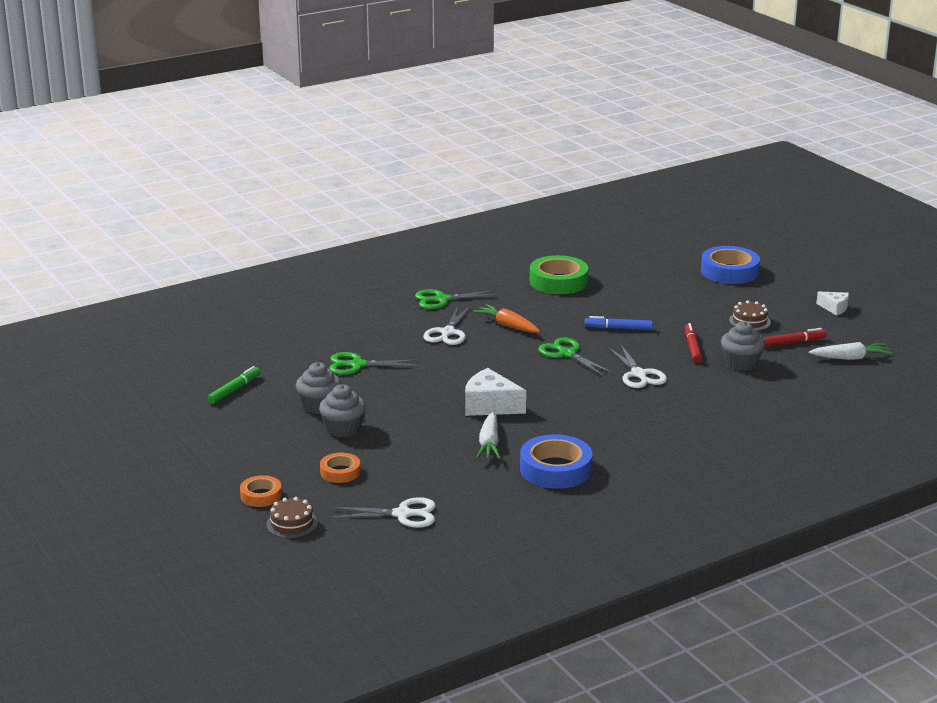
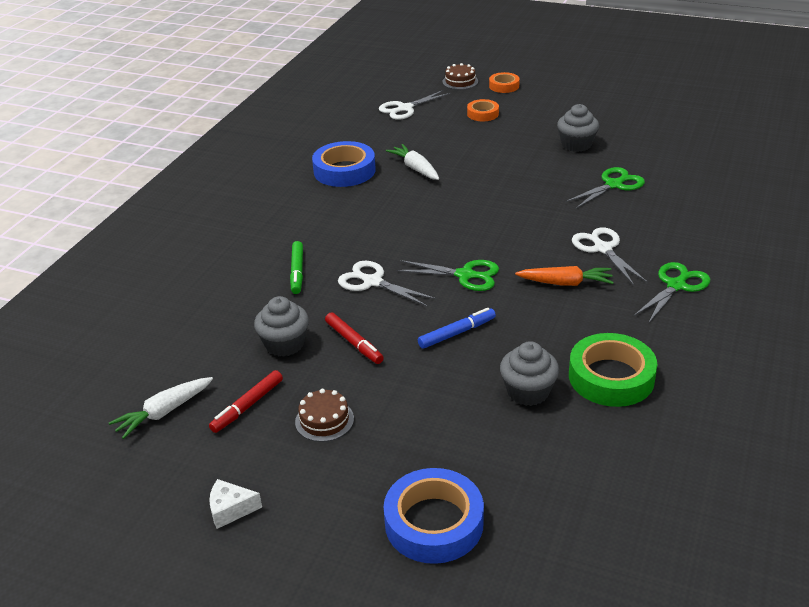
camera: 145 degrees right, 10 degrees up
(234, 390) = (653, 130): green marker -> green marker (297, 272)
(343, 429) = (530, 137): grey cupcake -> grey cupcake (528, 391)
(490, 405) = (458, 196): white cheese -> none

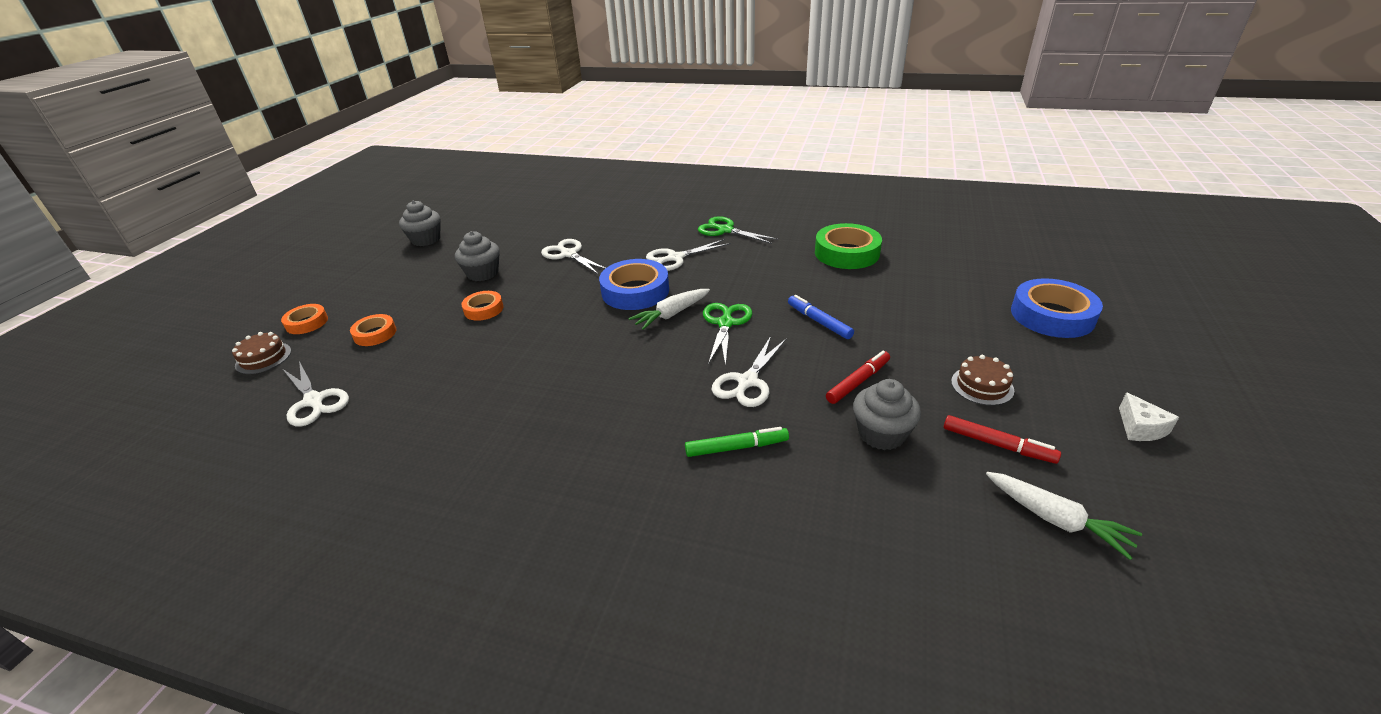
camera: 95 degrees left, 0 degrees up
(344, 171) = (480, 440): blue tape -> blue tape (635, 291)
(415, 168) = (497, 375): white carrot -> white carrot (671, 314)
(511, 152) = (484, 309): none -> orange tape
(528, 391) = (881, 284): grey cupcake -> grey cupcake (426, 239)
(565, 283) = (730, 273): orange carrot -> none
(613, 185) = (569, 254): green scissors -> white scissors

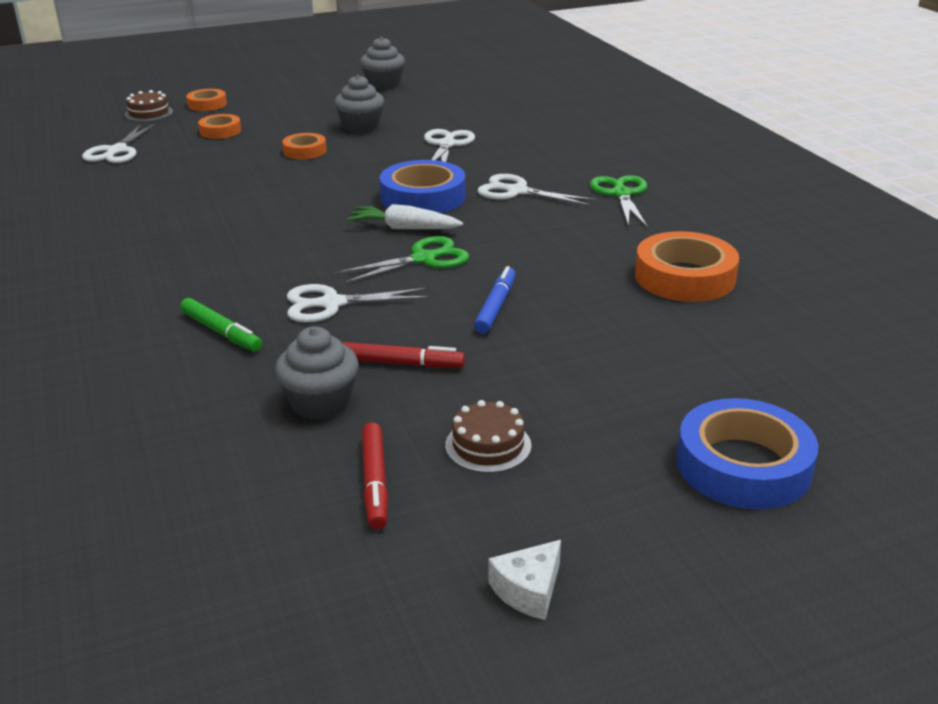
camera: 50 degrees right, 5 degrees down
(846, 253) = (684, 277): green tape -> orange tape
(1055, 519) = (271, 550): white carrot -> none

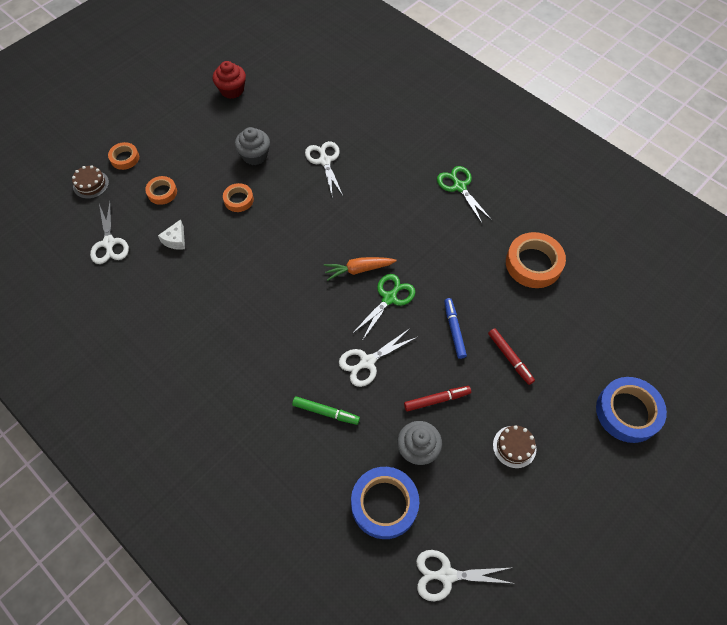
camera: 25 degrees left, 30 degrees up
(374, 482) = (480, 496): red marker -> red marker (510, 358)
(383, 84) = (232, 90): grey cupcake -> red cupcake
(404, 228) = (359, 269): white carrot -> orange carrot
(423, 197) = (348, 231): blue tape -> blue tape (384, 504)
(517, 191) = (399, 204): white scissors -> white scissors (446, 575)
(528, 590) = (582, 534): white cheese -> white cheese (175, 240)

